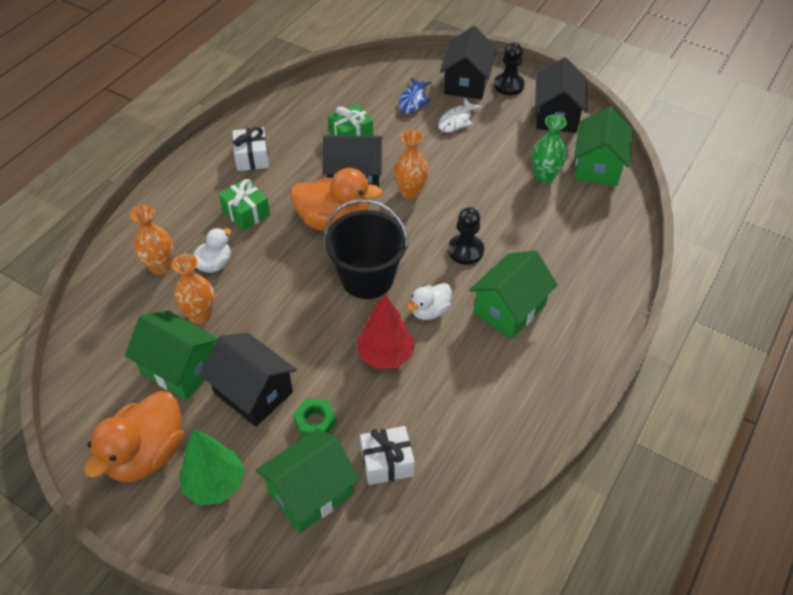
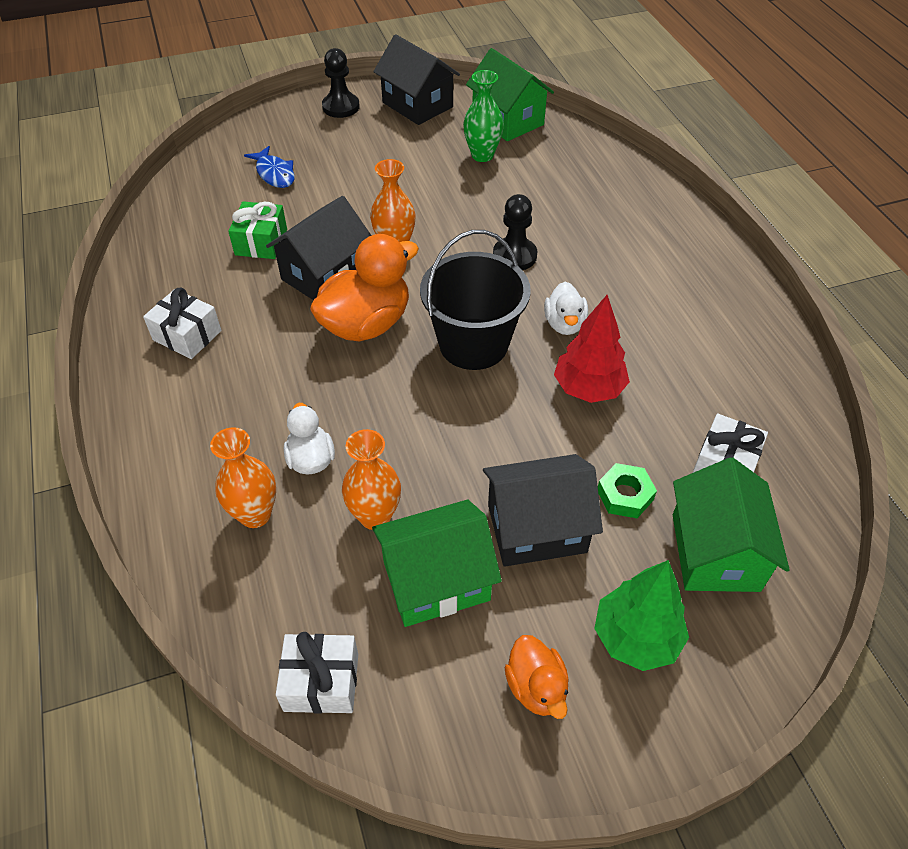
camera: 50 degrees left, 0 degrees up
(84, 360) = (321, 682): none -> white gift
(147, 454) = (536, 687): orange duck -> orange duck, size x0.55
(246, 213) = (266, 388): green gift -> none
(457, 121) = (341, 163): white fish -> none
(466, 83) = (300, 128): black house -> none
(509, 309) = (616, 270): green house -> none

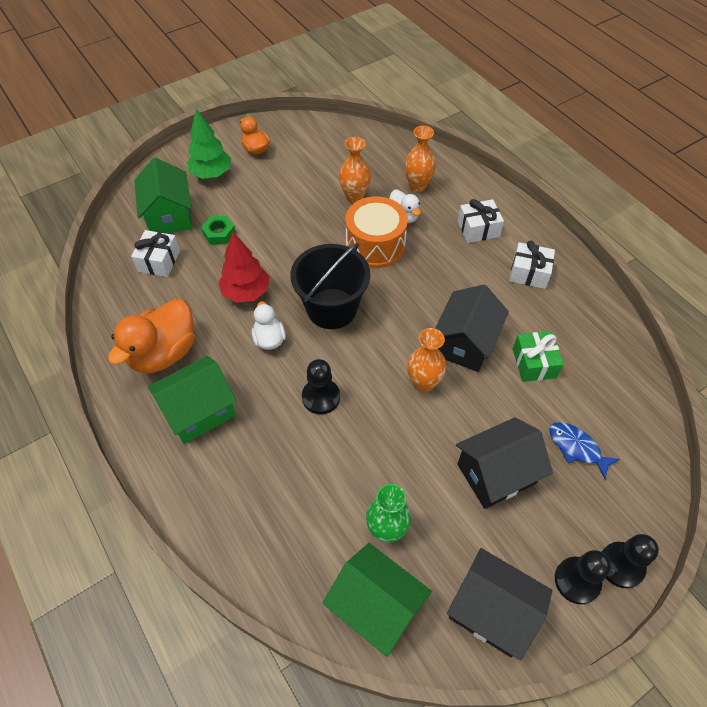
camera: 165 degrees right, 5 degrees up
(299, 108) = (621, 565): none -> black pawn
(321, 682) = (350, 134): white gift -> white gift (478, 229)
(366, 324) = (413, 308): orange duck -> orange duck (164, 353)
(378, 420) = (375, 245): none -> orange drum
(436, 580) = (313, 177): green house -> green house (199, 411)
(536, 528) = (266, 208): black house -> black house (496, 474)

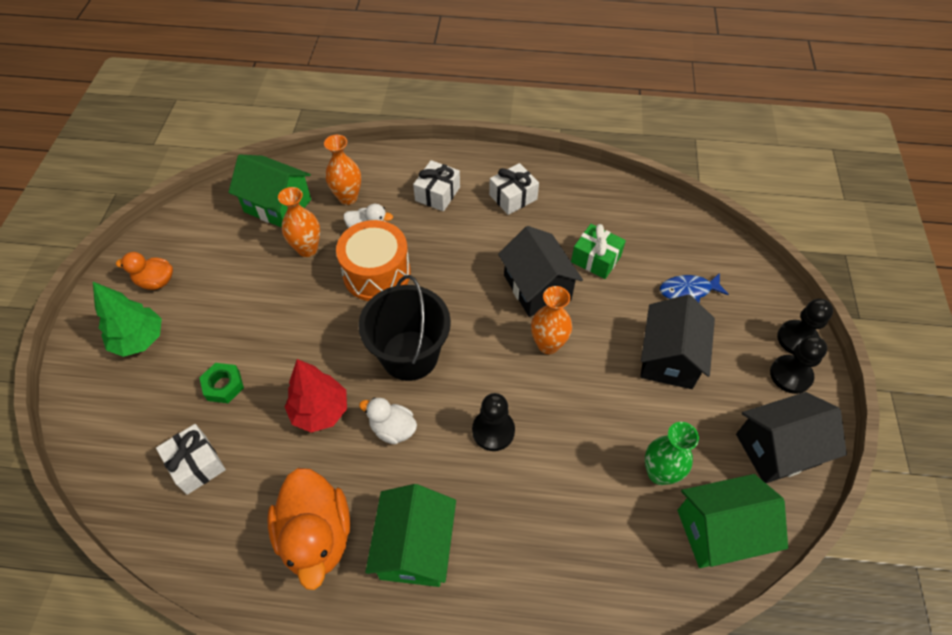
camera: 50 degrees left, 0 degrees up
(169, 215) = (148, 415): green house -> green house (278, 206)

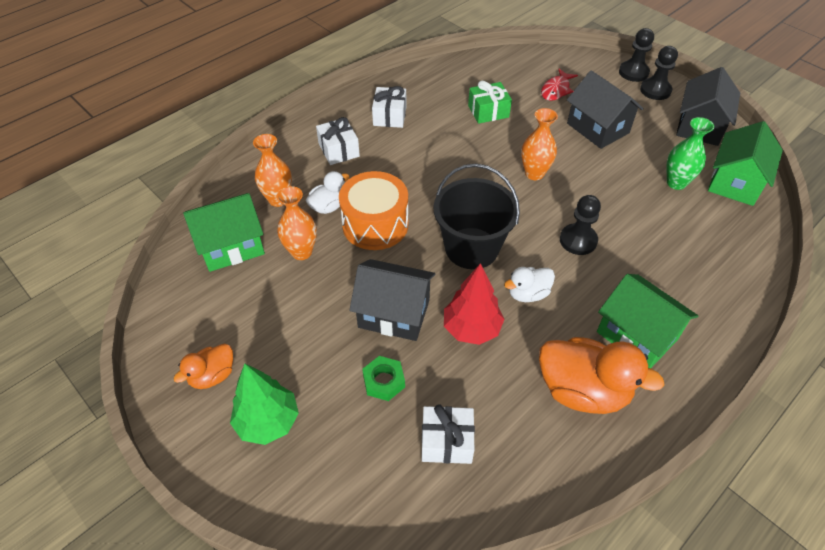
camera: 50 degrees left, 5 degrees down
(537, 287) = (482, 151): black house -> black house (394, 313)
(688, 291) = (556, 90): blue fish -> red fish

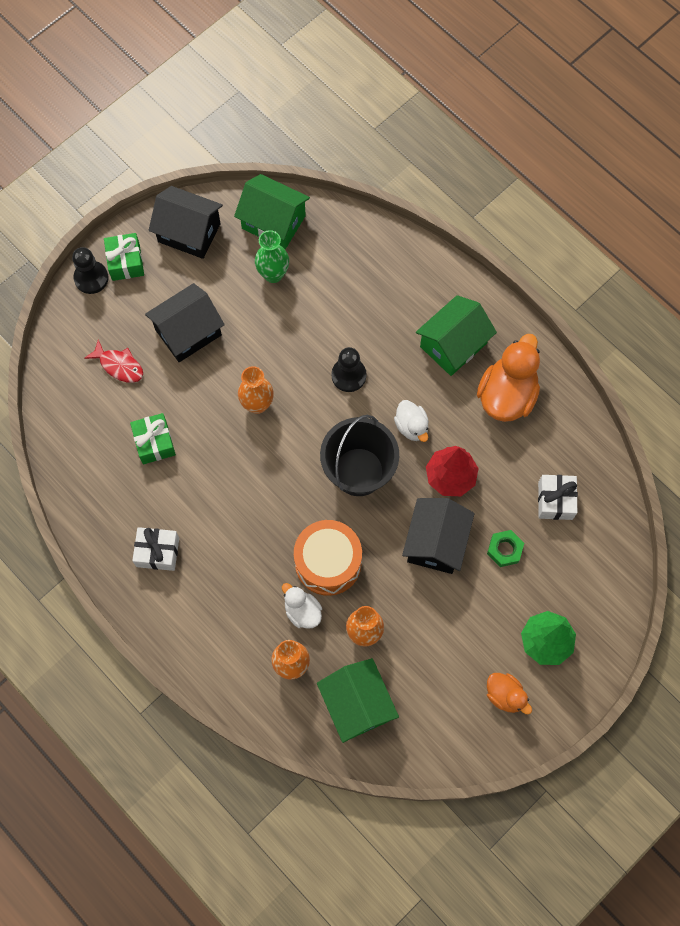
camera: 90 degrees left, 20 degrees up
(338, 150) = (215, 606): white gift -> none
(655, 90) = (126, 262): black pawn -> green gift

